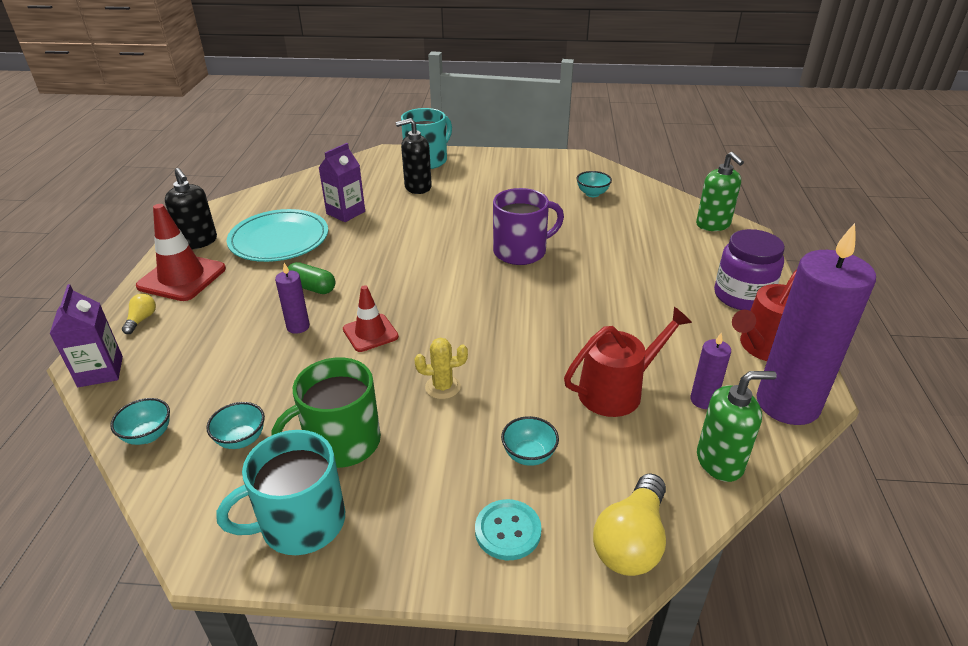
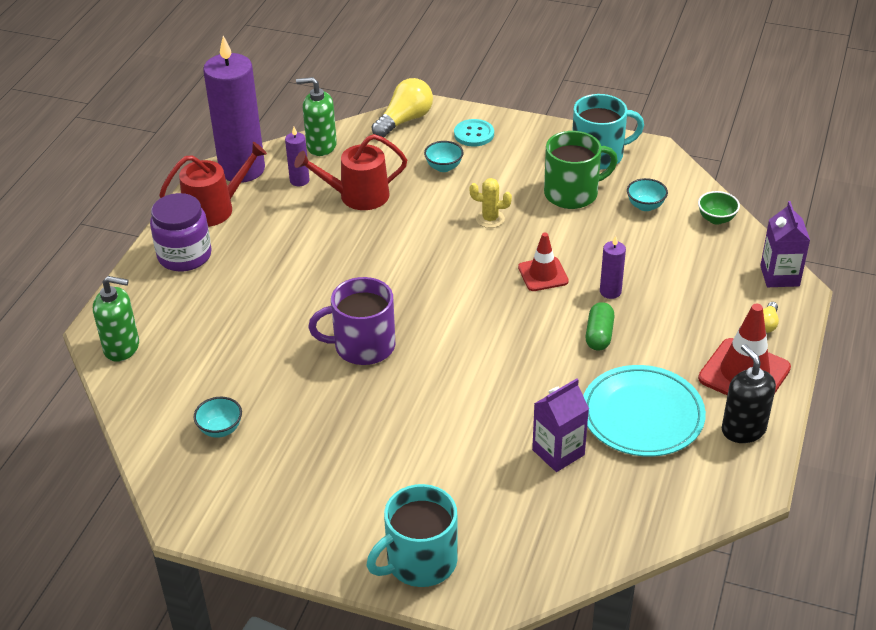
camera: 165 degrees left, 5 degrees up
(148, 435) = (716, 219): turquoise bowl -> green bowl
(312, 288) = (599, 335): green capsule -> green capsule turned 60 degrees clockwise
(417, 187) = (451, 490): black soap dispenser -> none
(713, 224) = (122, 347): green soap dispenser -> green soap dispenser turned 105 degrees clockwise

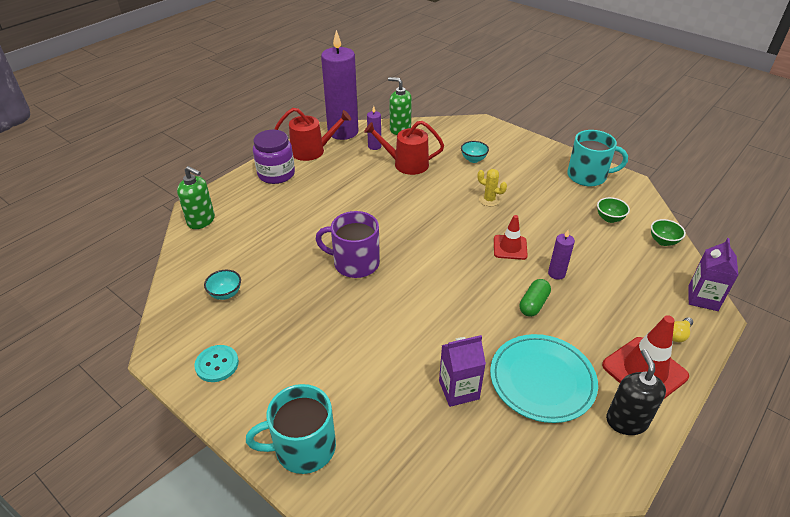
camera: 20 degrees right, 0 degrees up
(405, 120) = (462, 126): yellow light bulb -> none
(474, 134) = (504, 144): turquoise button -> turquoise button (217, 364)
(572, 193) = (557, 197): green mug -> none
(645, 206) = (609, 218): turquoise bowl -> green bowl

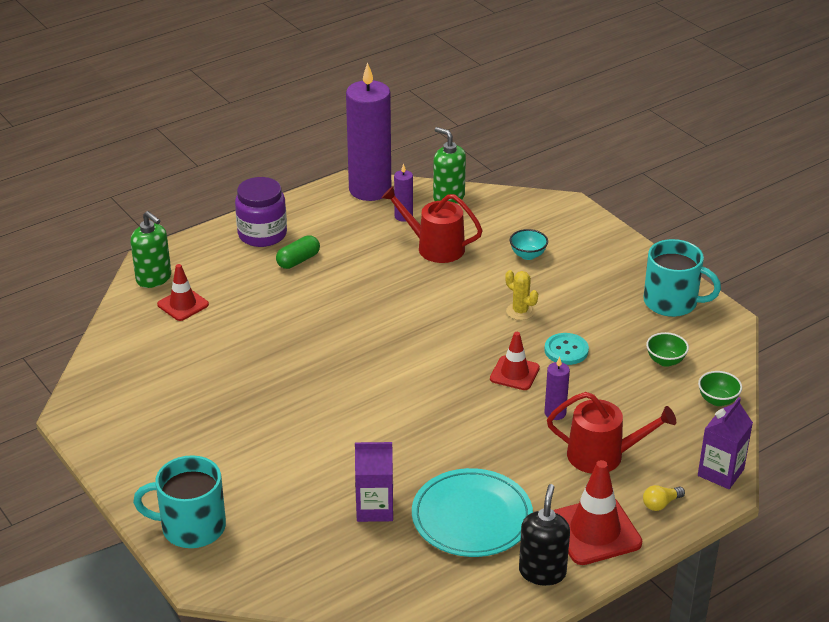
camera: 15 degrees right, 5 degrees down
(217, 364) = (128, 436): turquoise button -> turquoise button (566, 350)
(226, 294) = (158, 366): turquoise bowl -> none
(231, 238) = (183, 304): none -> red traffic cone
(312, 151) = (319, 210): red watering can -> red watering can (602, 455)
(355, 263) = (317, 358): purple mug -> none
(533, 304) = (507, 441): green capsule -> green capsule (298, 260)

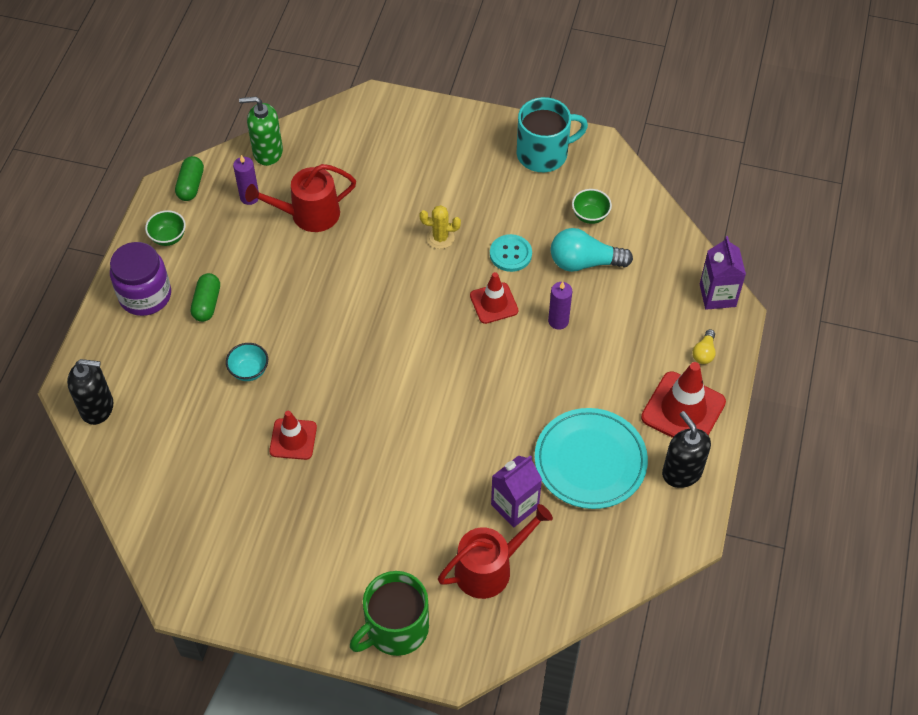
camera: 40 degrees left, 20 degrees up
(154, 278) = (97, 408): green soap dispenser -> black soap dispenser
(183, 304) = (154, 418): red traffic cone -> red traffic cone (293, 439)
(191, 527) = (395, 628): turquoise mug -> green mug
(370, 189) = (191, 185): purple candle -> green capsule
(528, 255) = (391, 175): turquoise bowl -> turquoise bowl (249, 371)
(602, 455) = (627, 337): red watering can -> red watering can (489, 568)
(623, 388) = (584, 262): none -> turquoise light bulb
(717, 400) = (658, 229): green bowl -> green bowl (168, 237)

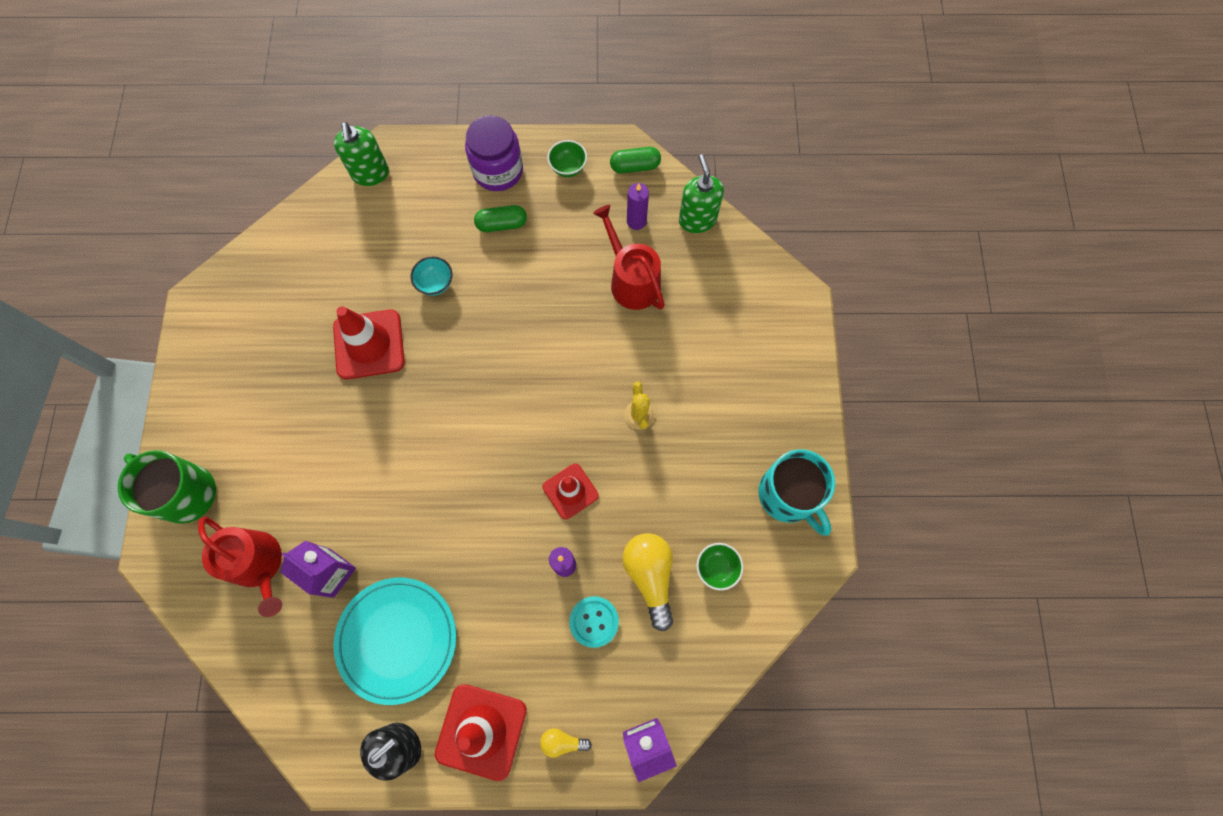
camera: 75 degrees right, 15 degrees up
(97, 408) = (370, 174): black soap dispenser -> green soap dispenser
(293, 439) = (369, 344): red traffic cone -> red traffic cone, size x1.60
(510, 254) = (639, 493): turquoise button -> turquoise button (594, 621)
(584, 262) = (650, 576): turquoise light bulb -> yellow light bulb

